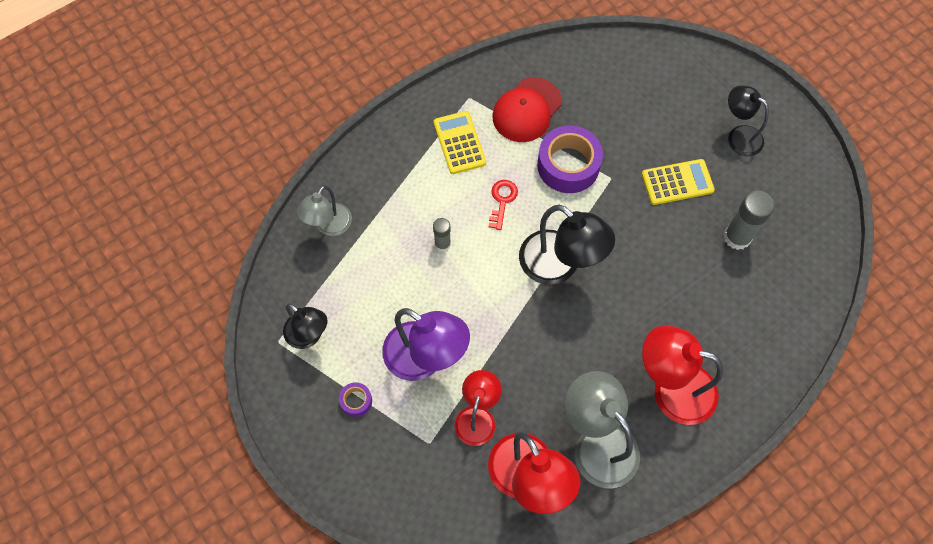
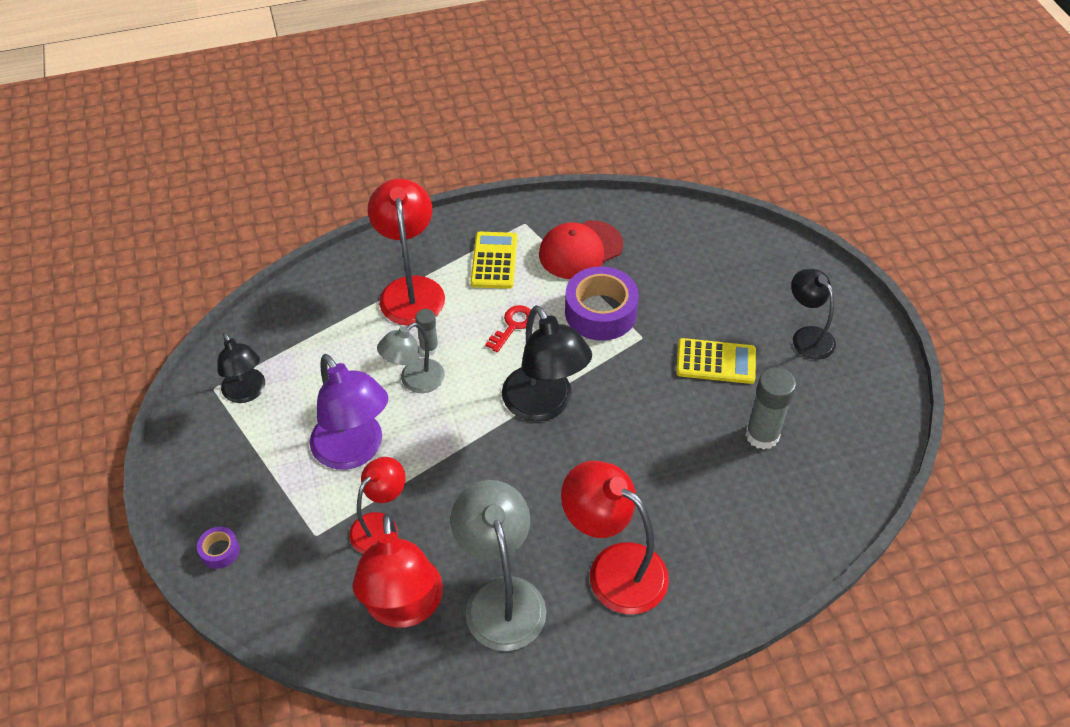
camera: 20 degrees right, 15 degrees down
(329, 226) = (321, 299): grey lamp -> grey lamp (415, 381)
(356, 401) = (261, 469): purple tape -> purple tape (220, 551)
(401, 193) = (411, 289): none -> red lamp

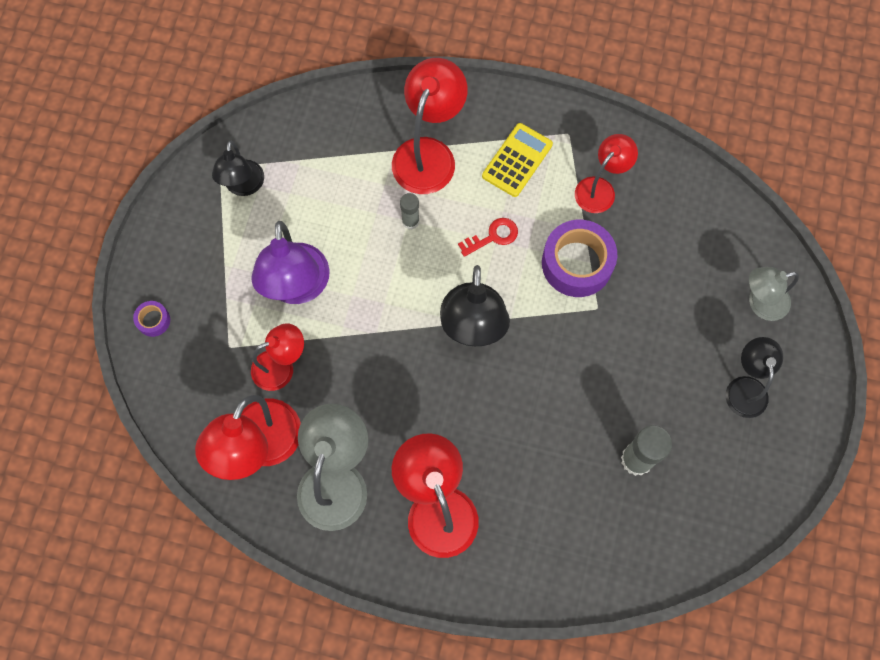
camera: 30 degrees right, 20 degrees up
(415, 381) = (380, 248): grey lamp -> grey lamp (760, 303)
(580, 250) = (600, 188): red cap -> red lamp
(716, 362) = (645, 368): yellow calculator -> none

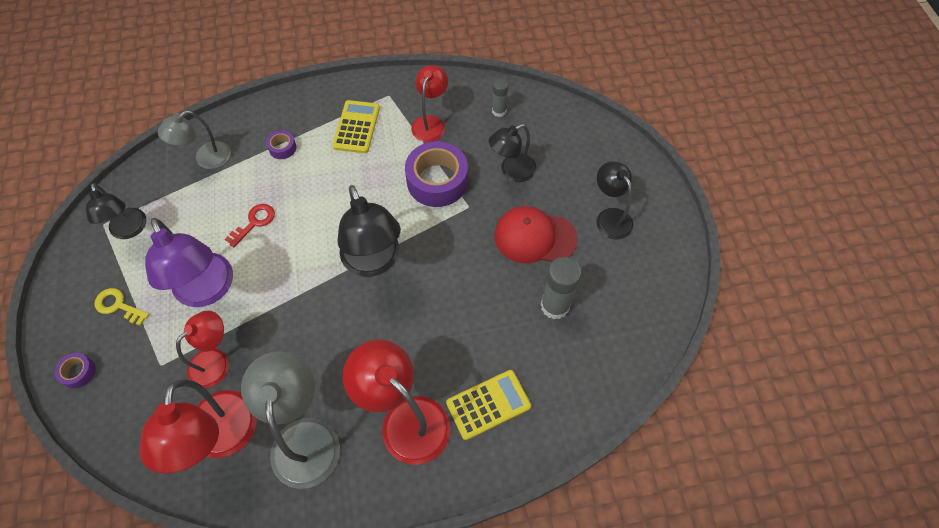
camera: 25 degrees left, 10 degrees down
(209, 266) = (118, 306): none -> yellow key
(410, 221) = (287, 202): grey glue stick -> grey glue stick (499, 111)
(428, 153) = (282, 148): red lamp -> purple tape
(493, 236) = (361, 187): red key -> red key (254, 222)
(522, 530) = (488, 404): none -> yellow calculator
(652, 374) = (534, 237): none -> red cap
(663, 286) = (512, 171): none -> black lamp
(760, 303) = (589, 155): grey lamp -> grey lamp (206, 159)

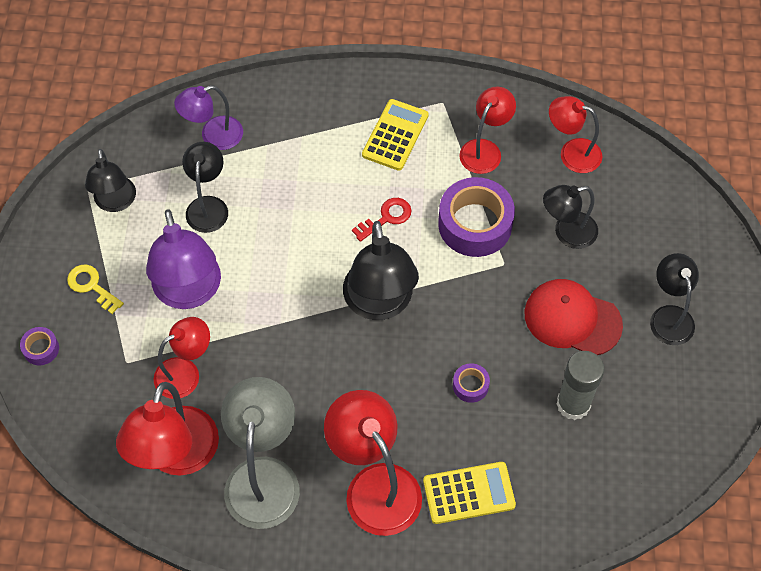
camera: 15 degrees right, 0 degrees up
(206, 159) = (213, 136): grey lamp -> purple lamp
(211, 215) = (208, 206): none -> black lamp
(254, 222) = (254, 226): red key -> red key (386, 218)
(282, 148) = (303, 142): purple tape -> purple tape (470, 385)
(499, 111) = (572, 153): grey glue stick -> red lamp

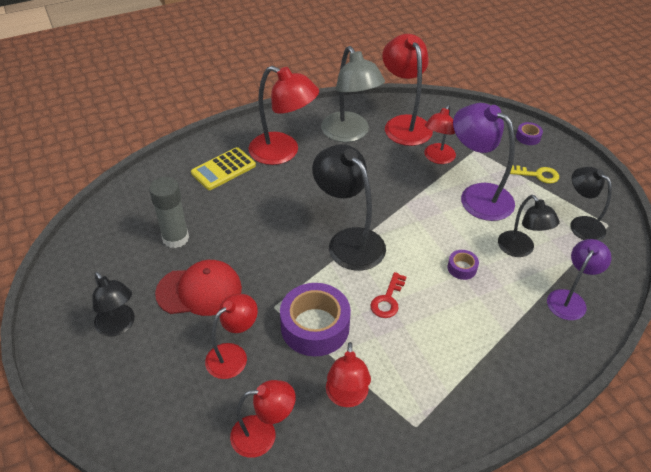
camera: 150 degrees right, 15 degrees down
(395, 135) = (433, 371): yellow calculator -> none
(470, 385) = (254, 220): purple tape -> purple tape (462, 268)
(567, 233) = (233, 355): black lamp -> red lamp

